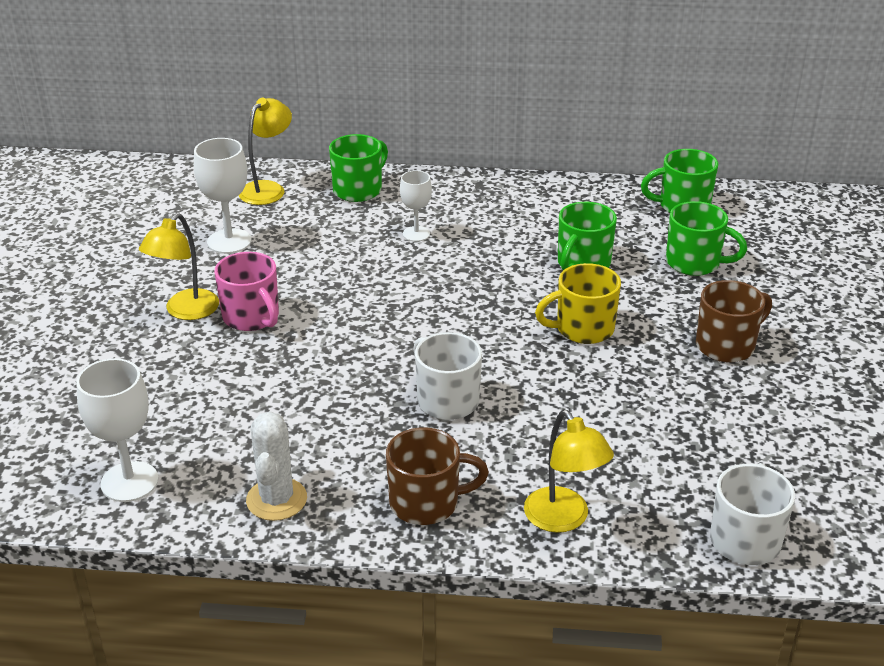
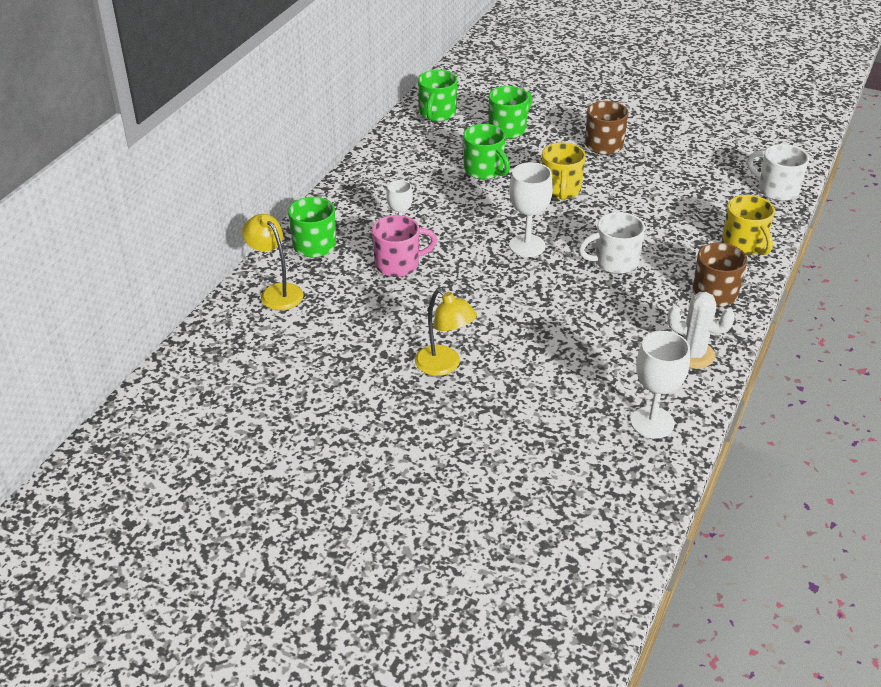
camera: 70 degrees left, 5 degrees up
(229, 241) = (350, 327): white goblet -> white goblet (527, 246)
(252, 317) = (471, 332): pink mug -> pink mug (398, 264)
(563, 519) = (744, 245): yellow lamp -> yellow mug

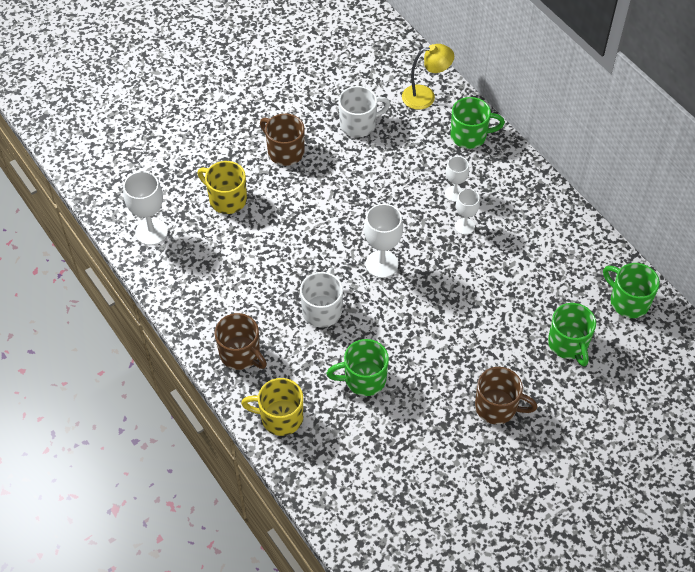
camera: 120 degrees right, 15 degrees up
(398, 264) = (412, 174): pink mug -> none
(435, 213) = (464, 226): none -> white goblet
(444, 366) = (285, 151): yellow lamp -> brown mug
(484, 170) = (508, 290): green mug -> green mug (363, 379)
(560, 190) = (443, 330): yellow mug -> yellow mug (226, 199)
(693, 354) = (190, 295): white cactus -> none
(776, 190) = (336, 504): white mug -> white mug (359, 124)

